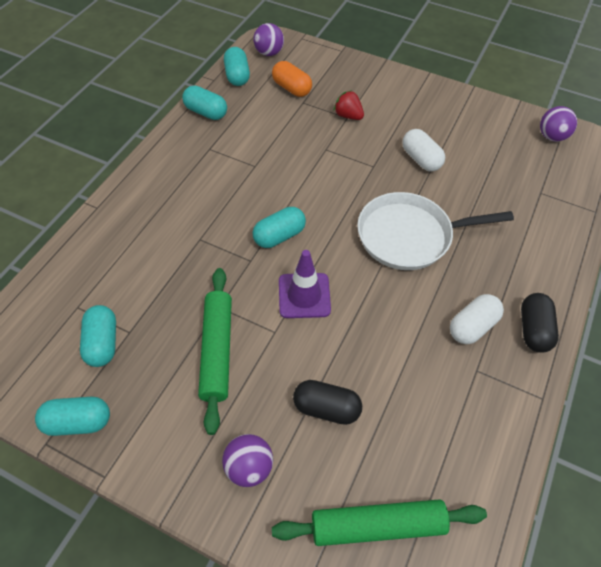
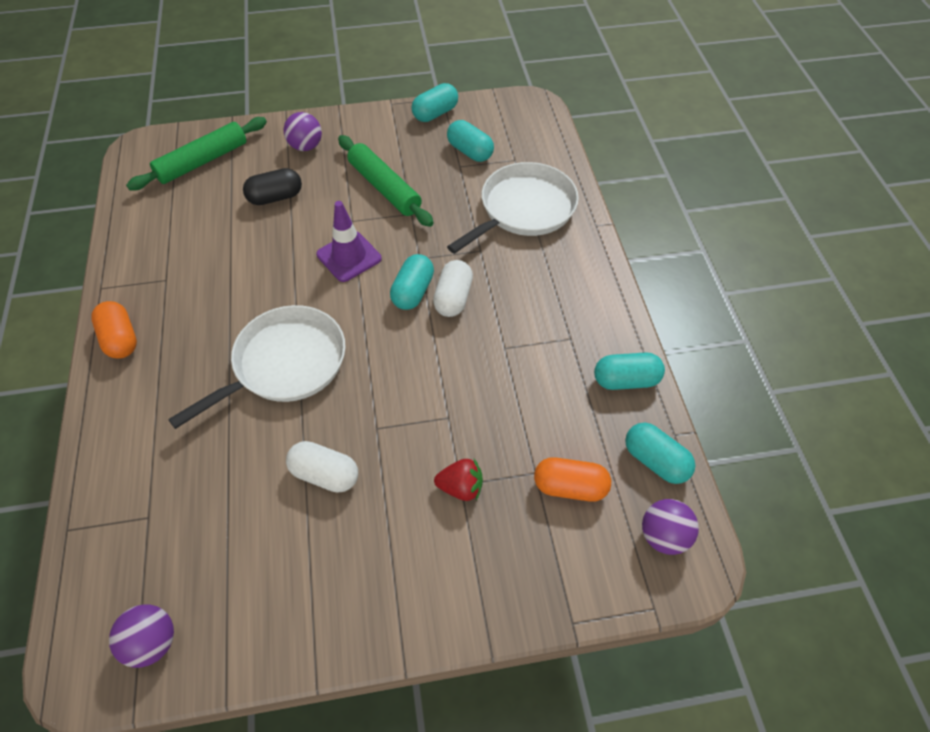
camera: 145 degrees right, 0 degrees up
(129, 253) = (524, 209): none -> white pan
(472, 326) = (182, 311): white capsule -> white capsule (453, 298)
(533, 330) = (120, 339): black capsule -> orange capsule

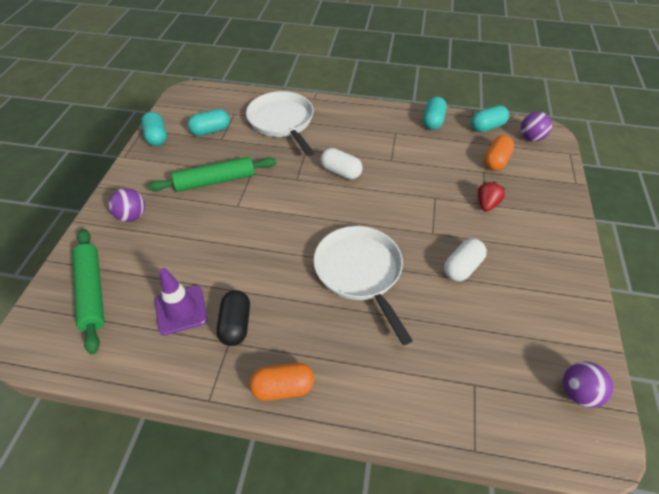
camera: 70 degrees left, 5 degrees down
(275, 197) = (179, 247): black capsule -> black capsule (236, 324)
(349, 256) = (273, 215): purple traffic cone -> purple traffic cone (181, 310)
(413, 292) = (325, 189): turquoise capsule -> none

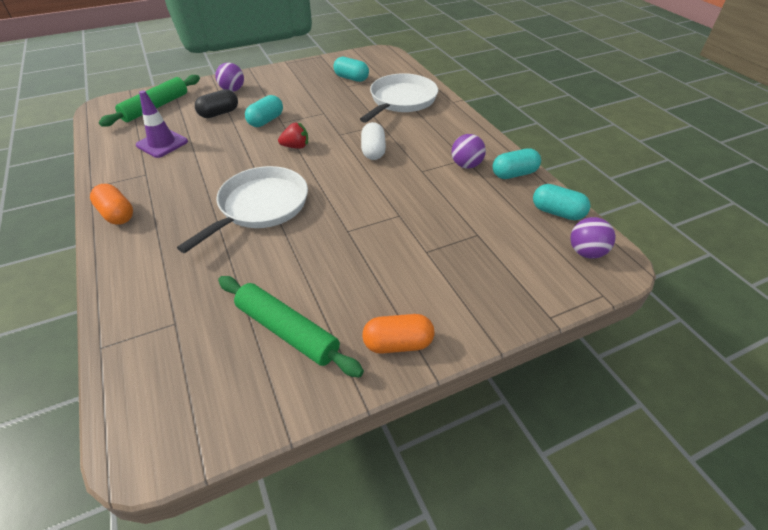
camera: 55 degrees right, 5 degrees down
(156, 137) = (319, 64): turquoise capsule -> turquoise capsule (266, 121)
(215, 181) = (299, 103): green rolling pin -> green rolling pin (287, 331)
(236, 324) = (163, 170): black capsule -> black capsule (219, 113)
(462, 267) = (318, 266): white capsule -> none
(486, 204) = (427, 253): red strawberry -> red strawberry (296, 147)
(496, 161) = (506, 238): orange capsule -> orange capsule (398, 343)
(578, 392) = (206, 411): purple ball -> purple ball (466, 165)

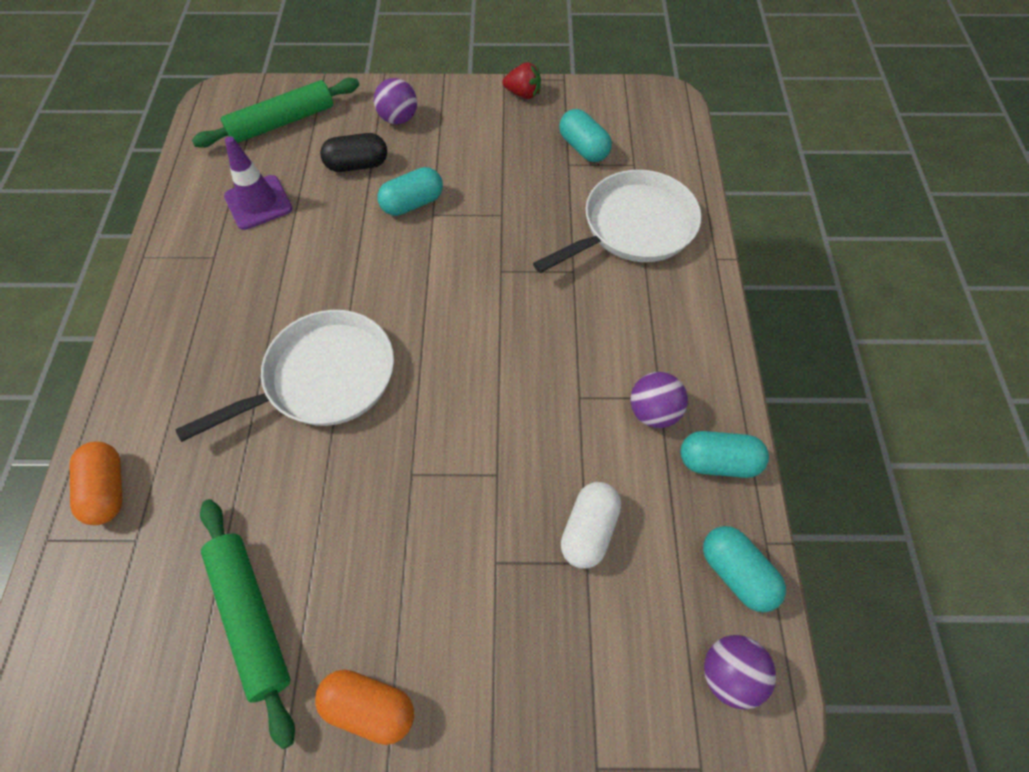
camera: 25 degrees right, 15 degrees up
(117, 214) = (151, 320): orange capsule -> orange capsule (107, 490)
(296, 147) = (426, 275): red strawberry -> red strawberry (523, 94)
(373, 151) = (530, 326): white capsule -> white capsule (589, 530)

